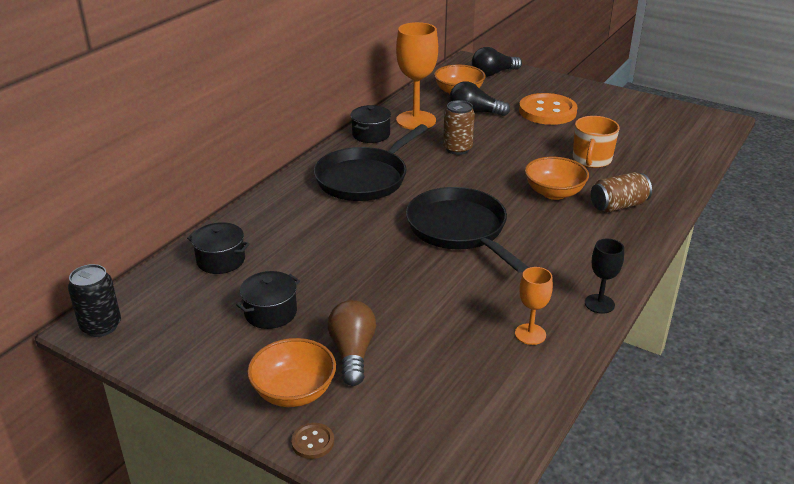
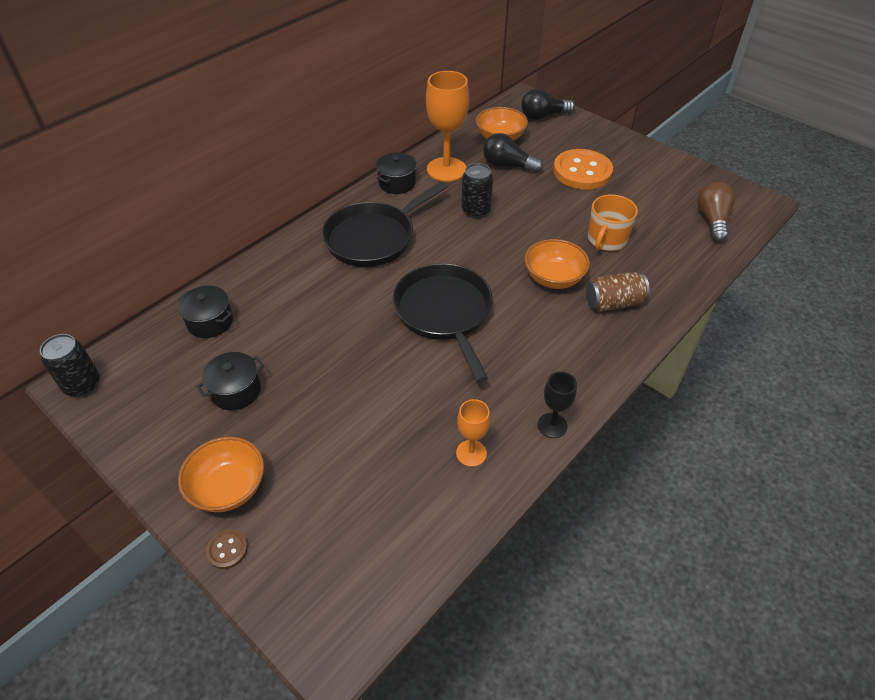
camera: 10 degrees right, 15 degrees up
(352, 353) = (296, 450): brown light bulb -> brown light bulb (712, 220)
(457, 149) = (475, 210): brown can -> black can

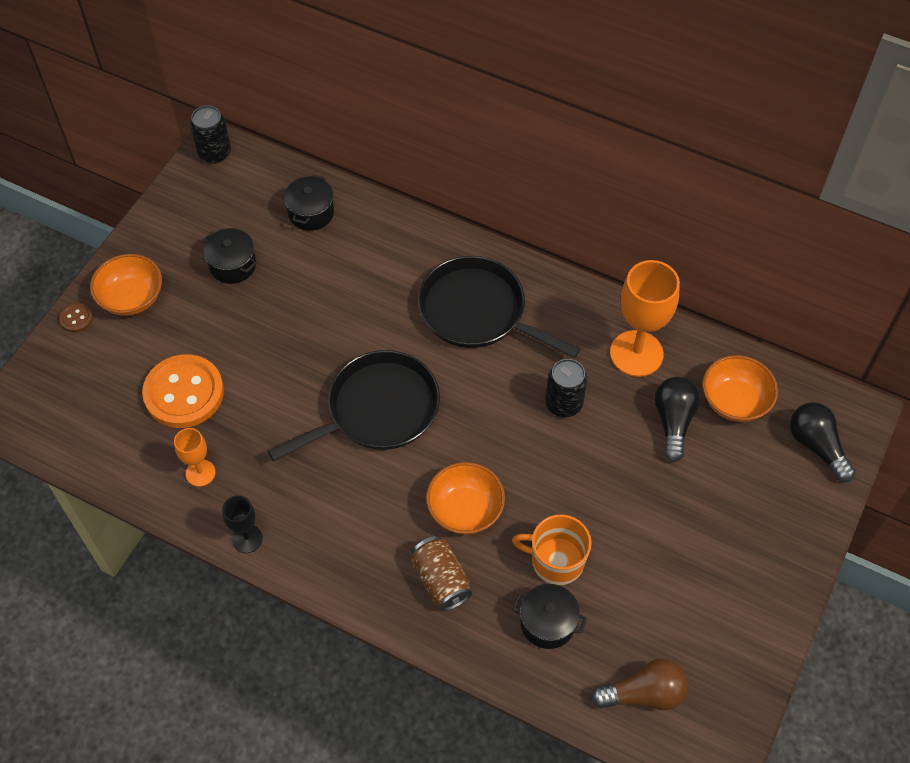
camera: 75 degrees right, 10 degrees up
(397, 183) = (587, 307): black pot -> black pot (547, 623)
(582, 171) = (695, 515): orange button -> orange button (184, 393)

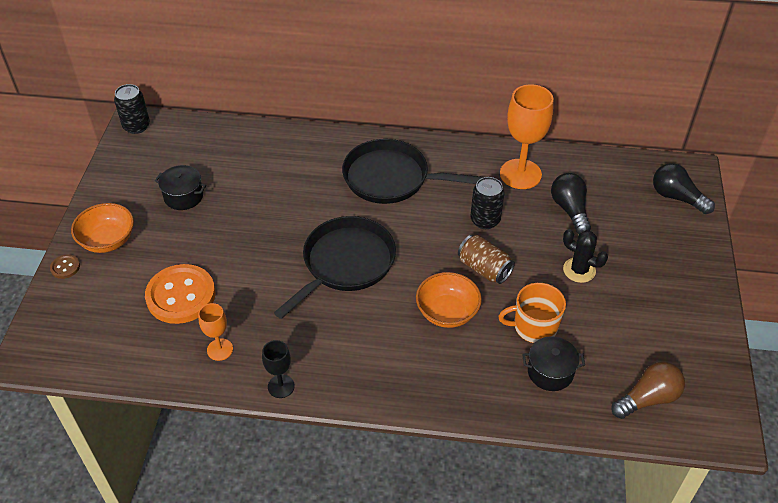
camera: 20 degrees left, 10 degrees down
(311, 213) = (231, 147): black pot -> none
(441, 580) = (453, 368): brown can -> brown can (484, 269)
(644, 506) = (579, 270): none -> black cactus
(734, 401) = (605, 185): orange bowl -> none

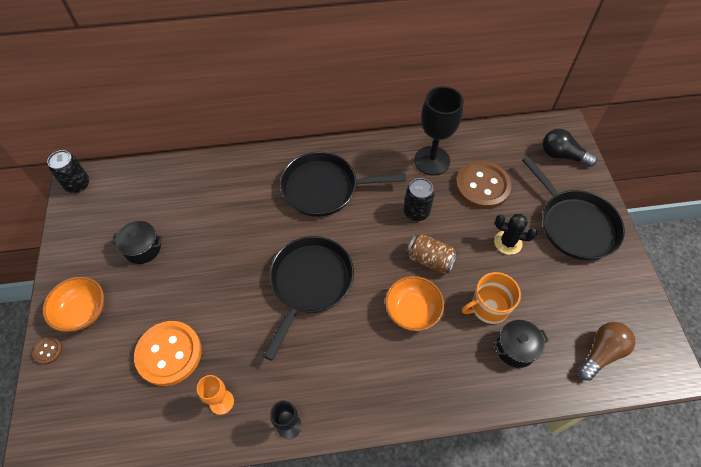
camera: 15 degrees left, 10 degrees up
(520, 174) = (432, 160): orange goblet -> black goblet
(570, 210) = (482, 186): black light bulb -> brown button
(665, 269) = (575, 225): none -> black pan

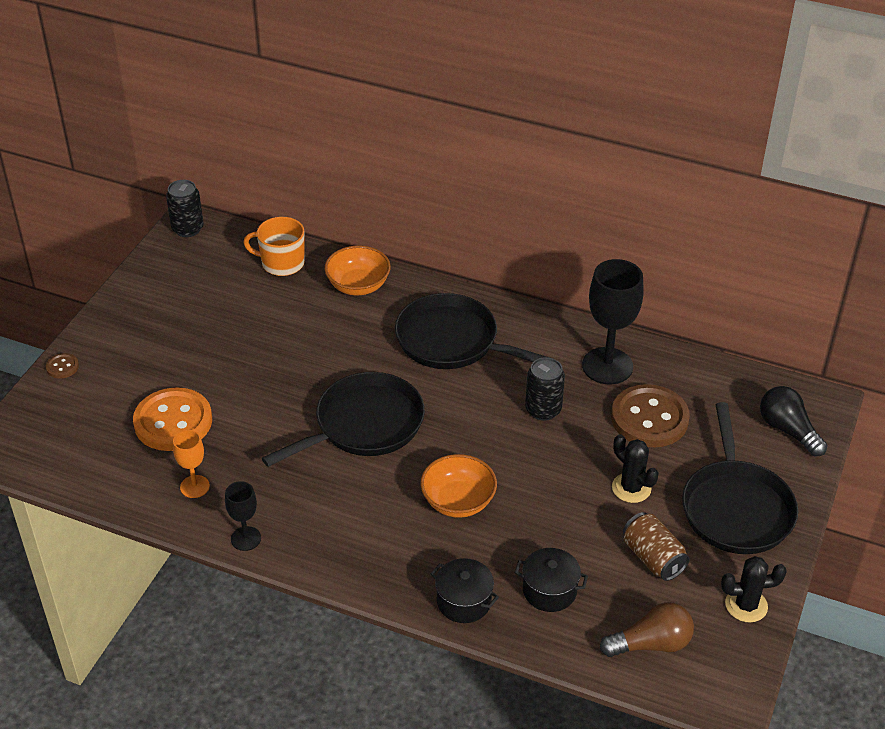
camera: 30 degrees right, 15 degrees down
(82, 311) = (116, 347): orange bowl -> orange bowl (358, 285)
(142, 248) = (212, 316): black pot -> black pot (464, 601)
(430, 260) = (520, 463): brown can -> brown can (653, 558)
(488, 307) = (551, 538): orange mug -> orange mug (281, 263)
(630, 292) = (746, 605): none -> black cactus

